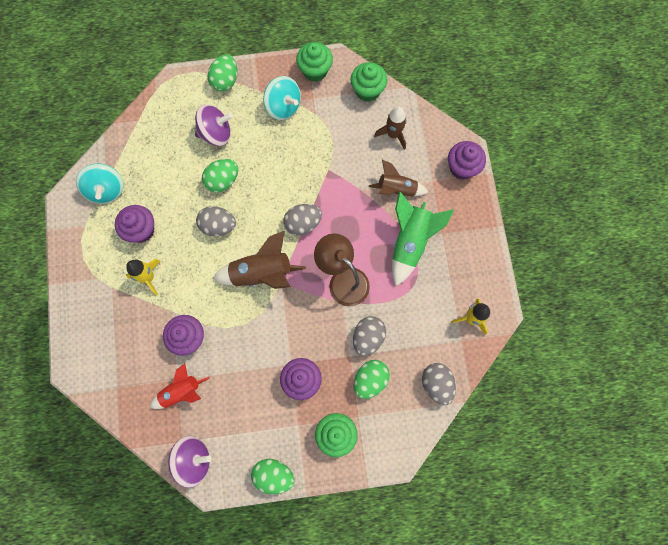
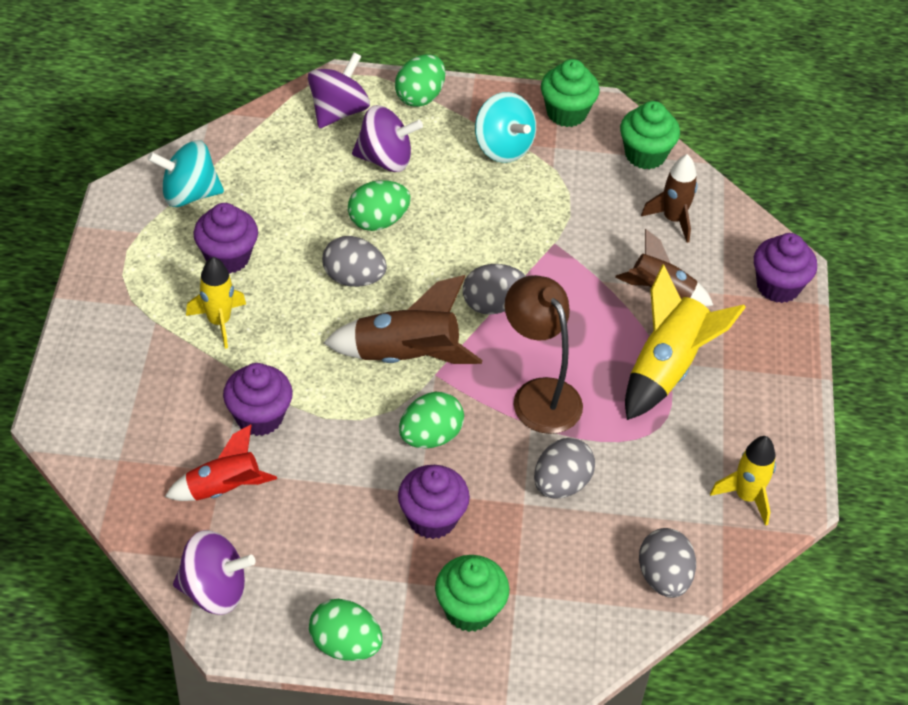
camera: 10 degrees right, 25 degrees down
(106, 190) = (189, 194): turquoise spinning top -> turquoise spinning top turned 90 degrees clockwise
(179, 104) = (338, 111): none -> purple spinning top
(370, 380) = (549, 545): green egg -> green egg (430, 436)
(410, 242) = (667, 368): green rocket -> yellow rocket

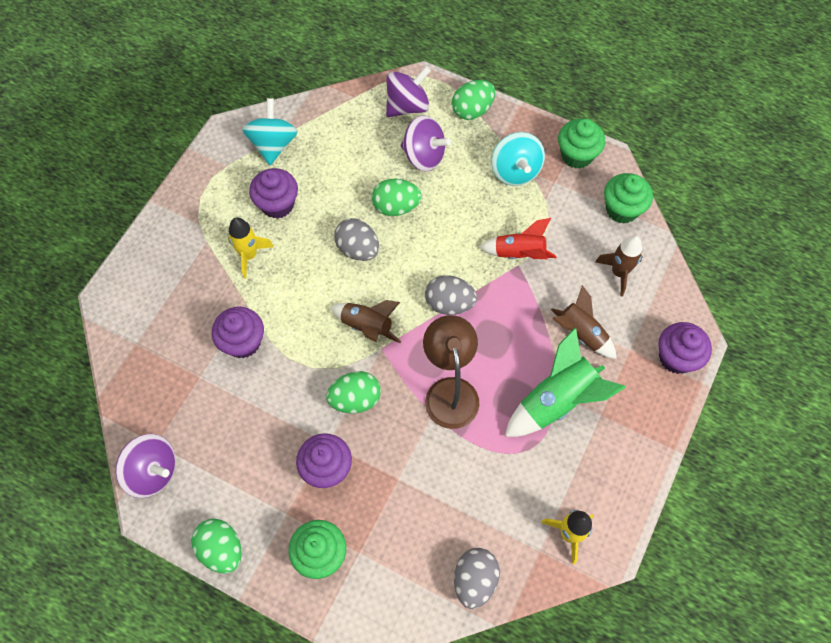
camera: 25 degrees right, 15 degrees up
(189, 194) = (273, 144): turquoise spinning top -> turquoise spinning top turned 75 degrees clockwise
(224, 489) = (194, 392): red rocket -> red rocket (519, 253)
(406, 356) = (367, 326): brown rocket -> brown rocket, size x0.66
(561, 484) = (433, 472): grey egg -> none
(667, 368) = (557, 400): yellow rocket -> green rocket

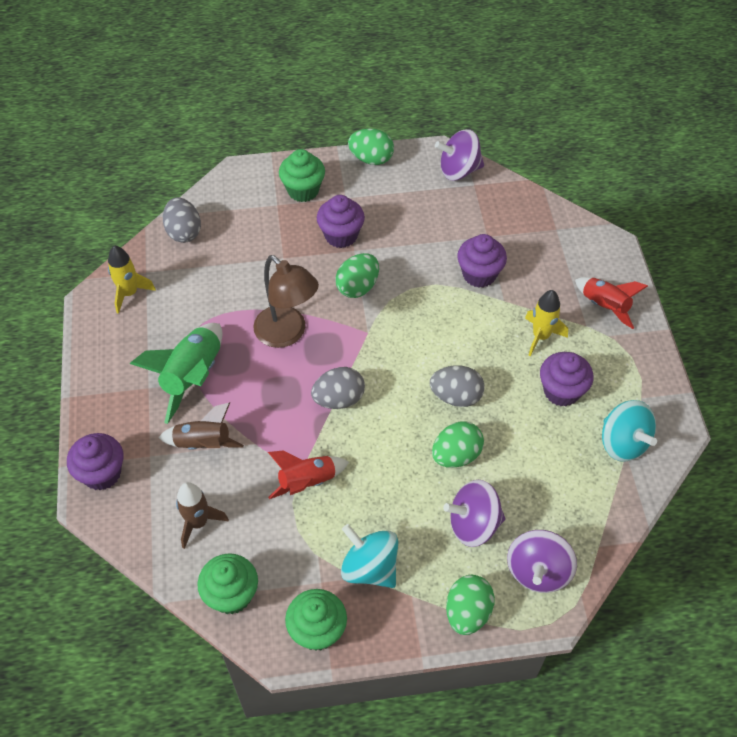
camera: 145 degrees right, 10 degrees down
(175, 248) = (604, 306): none -> red rocket
(367, 326) = (393, 341): brown rocket -> none

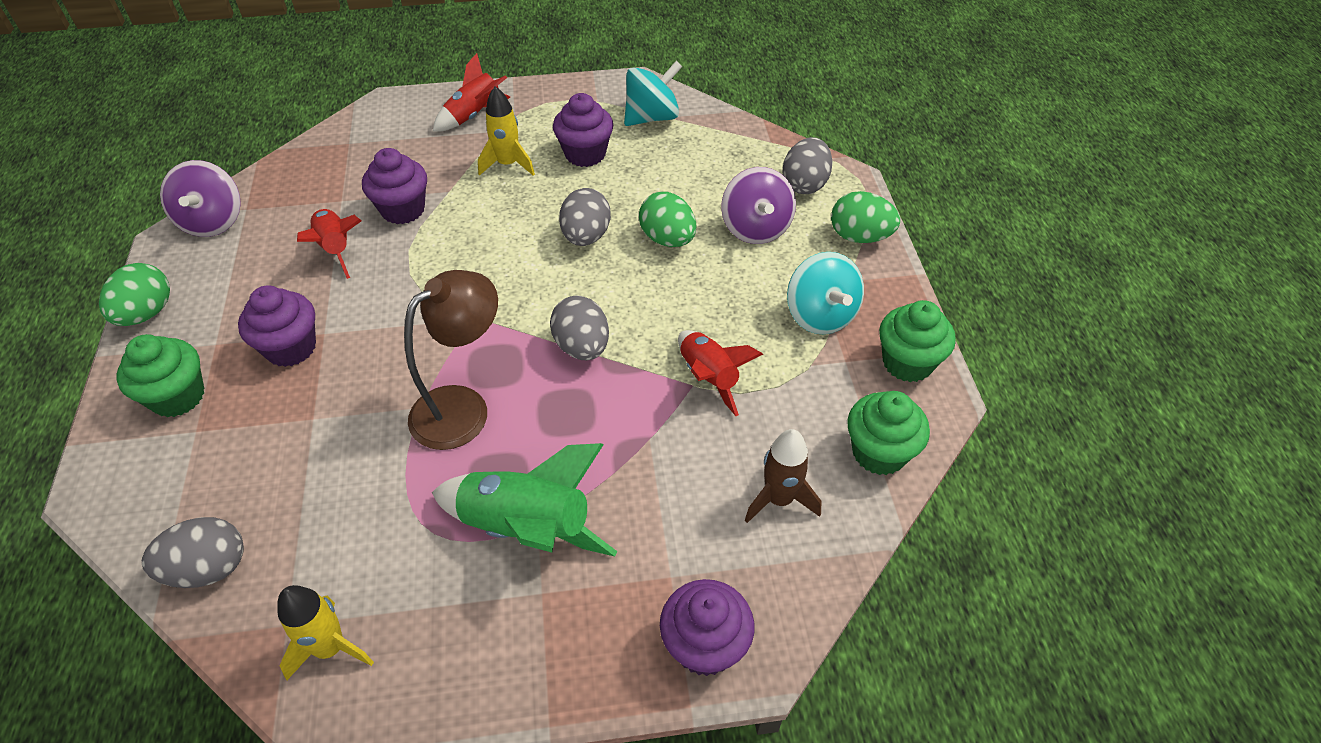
camera: 90 degrees left, 5 degrees down
(203, 443) = (649, 503): brown rocket -> none
(358, 287) = (394, 328): green egg -> none
(370, 568) = (820, 315): turquoise spinning top -> turquoise spinning top turned 60 degrees counterclockwise
(434, 242) = (336, 249): none -> red rocket
(538, 571) = (804, 184): purple spinning top -> grey egg

